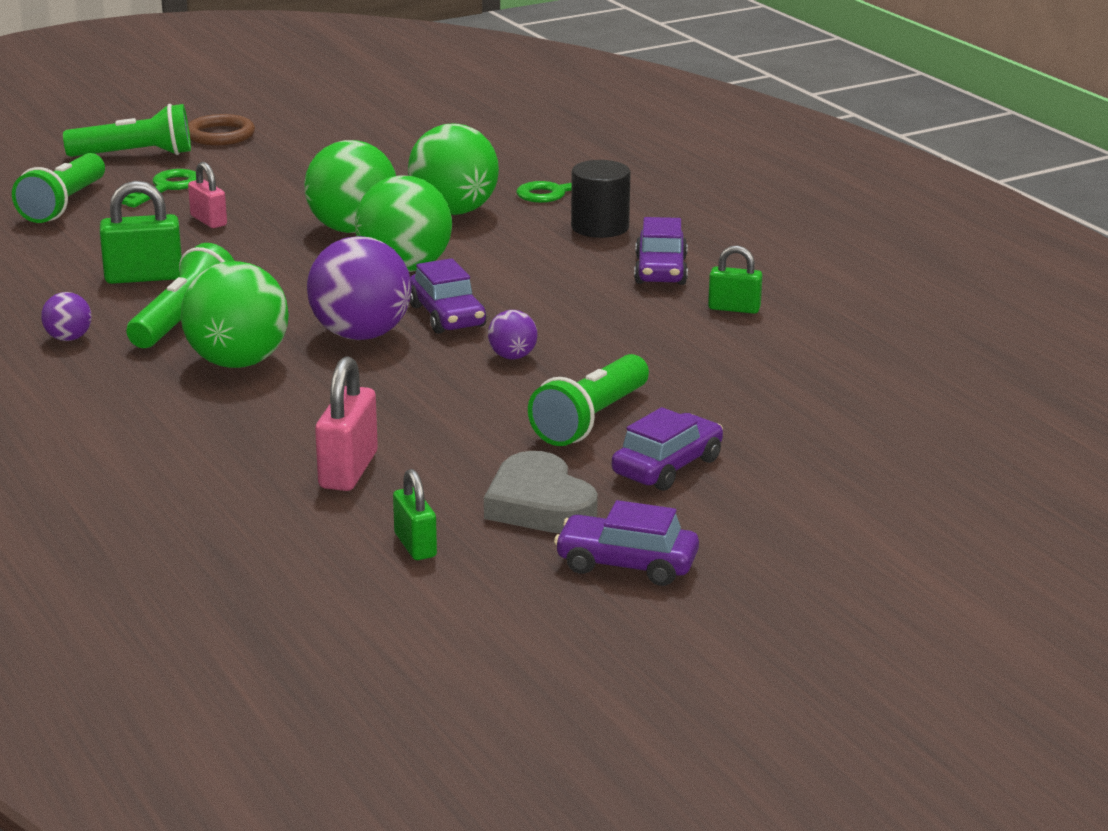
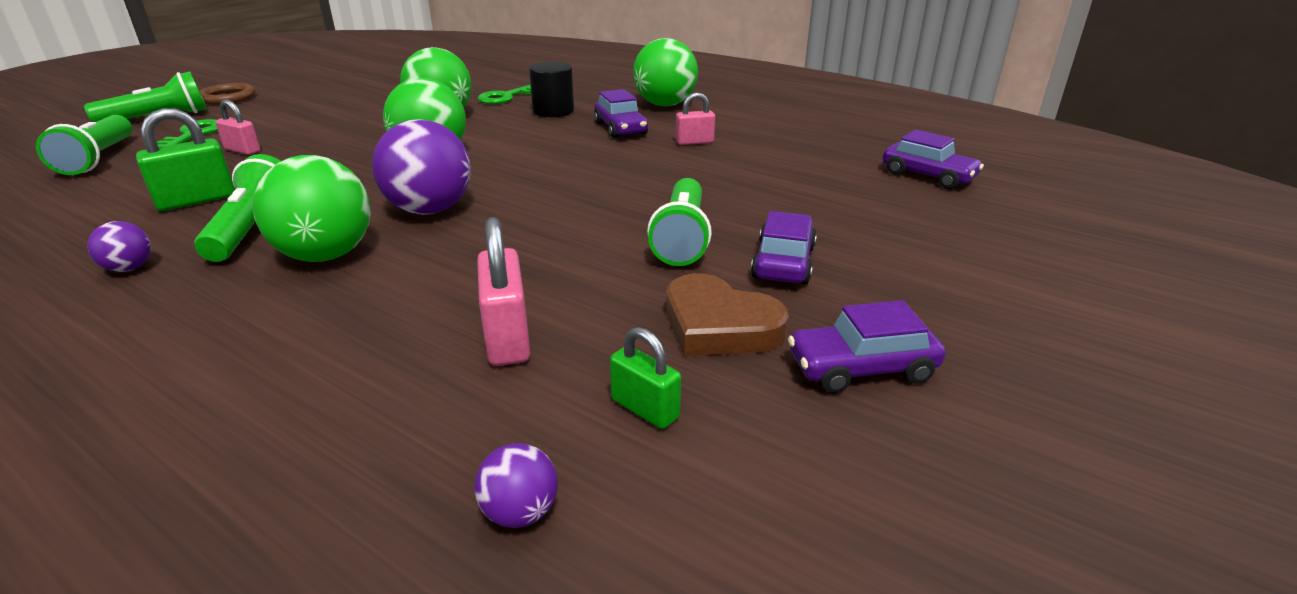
camera: 25 degrees left, 5 degrees up
(352, 229) = (370, 138): green ball -> green ball (665, 105)
(447, 316) = (492, 183): purple car -> purple car (928, 176)
(512, 357) = (571, 202): purple ball -> purple ball (520, 512)
(539, 504) = (719, 326): grey heart -> brown heart
(734, 308) = (694, 142): green padlock -> pink padlock

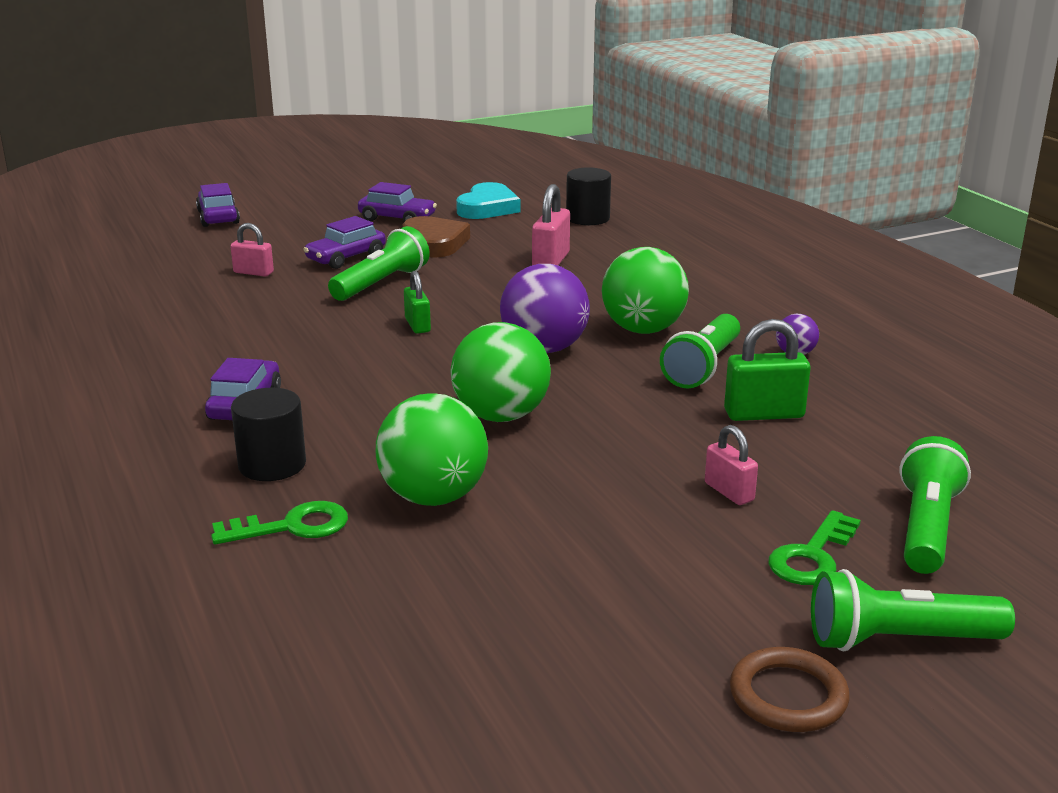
camera: 150 degrees left, 5 degrees down
(520, 512) = (588, 218): purple ball -> black cylinder
(645, 409) = (511, 228): green padlock -> green padlock (417, 325)
(665, 105) = (116, 435): green ball -> none
(694, 142) = (208, 362): pink padlock -> pink padlock (253, 272)
(766, 473) = (488, 208): none -> turquoise heart
(928, 176) = (109, 280): purple car -> purple car (218, 217)

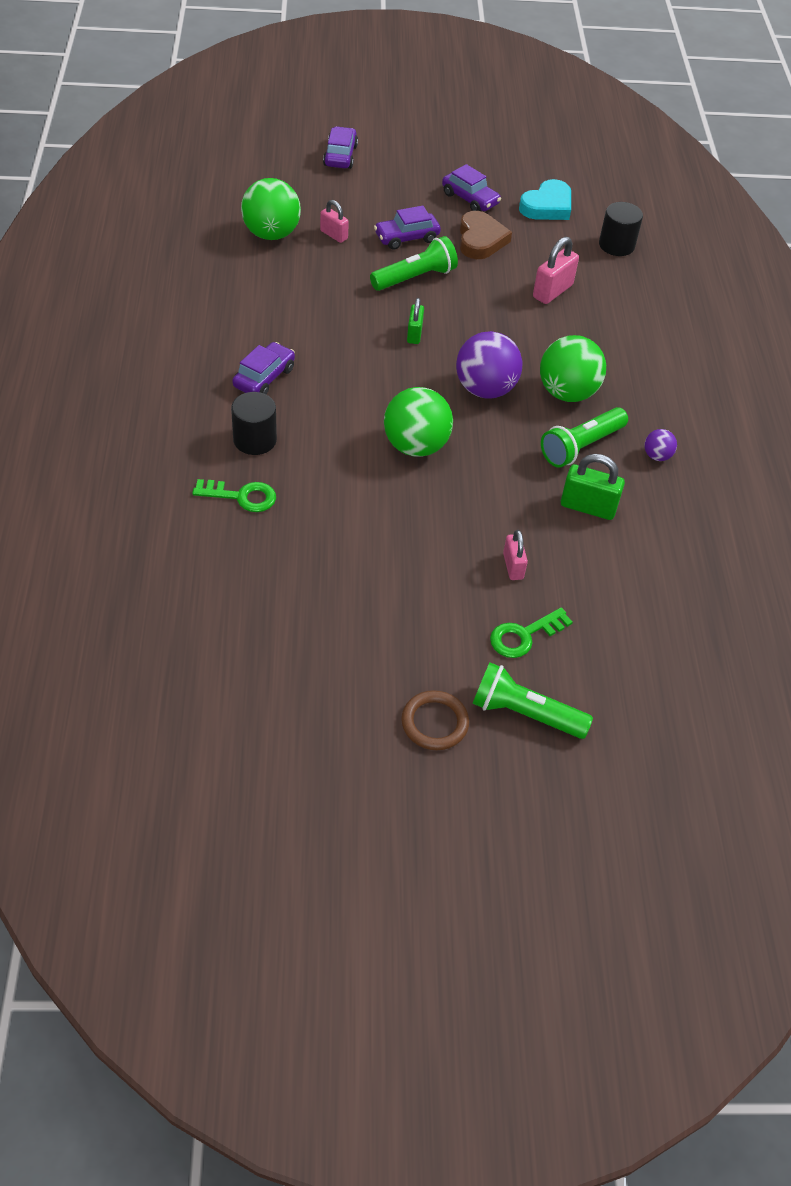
camera: 20 degrees right, 25 degrees up
(433, 497) = (333, 503): green ball -> green ball (271, 234)
(926, 528) = (612, 642): green flashlight -> none

